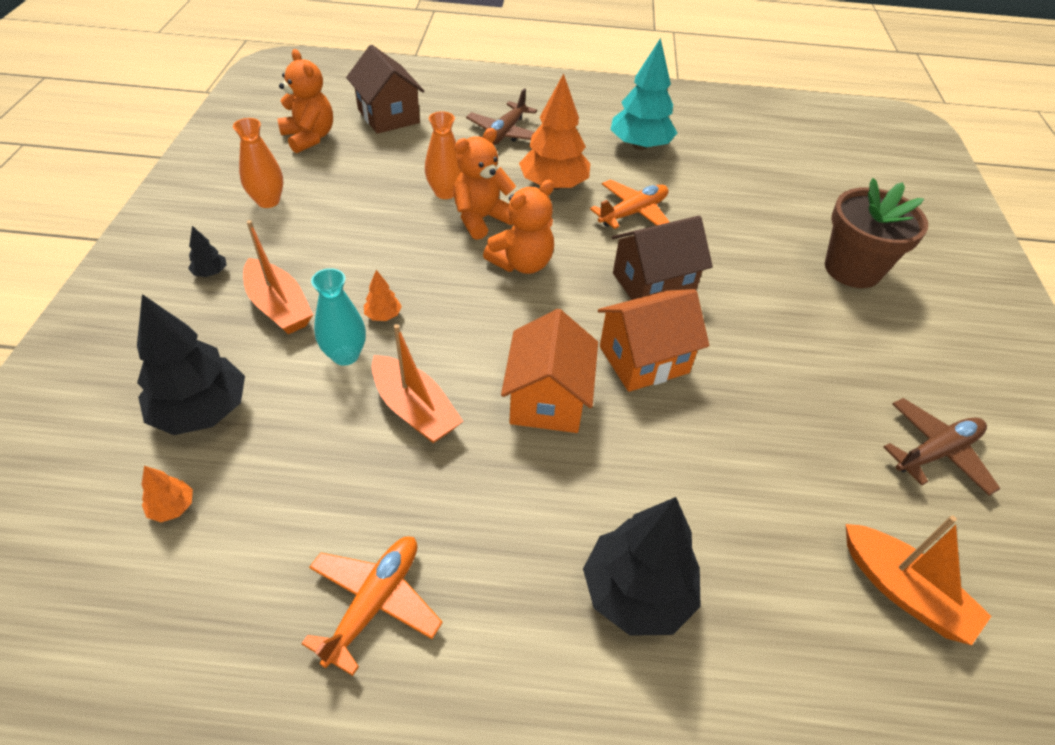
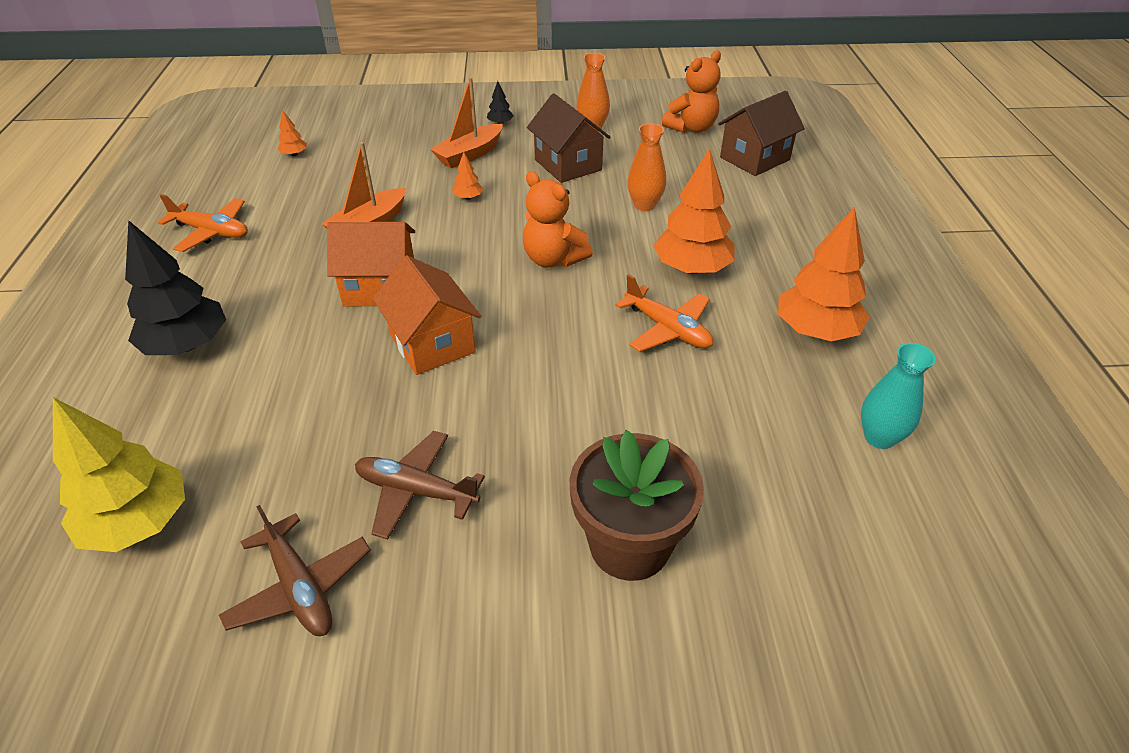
camera: 85 degrees right, 5 degrees down
(202, 411) = (368, 147): black tree -> none
(345, 355) = (422, 188): turquoise vase -> turquoise vase (879, 437)
(481, 219) = (612, 229): orange teddy bear -> none
(505, 133) = (772, 228): brown plane -> brown plane (416, 491)
(640, 146) = (816, 331): turquoise tree -> orange tree
(653, 284) = (545, 347): brown house -> brown house (568, 165)
(903, 591) = (139, 522): orange boat -> yellow tree

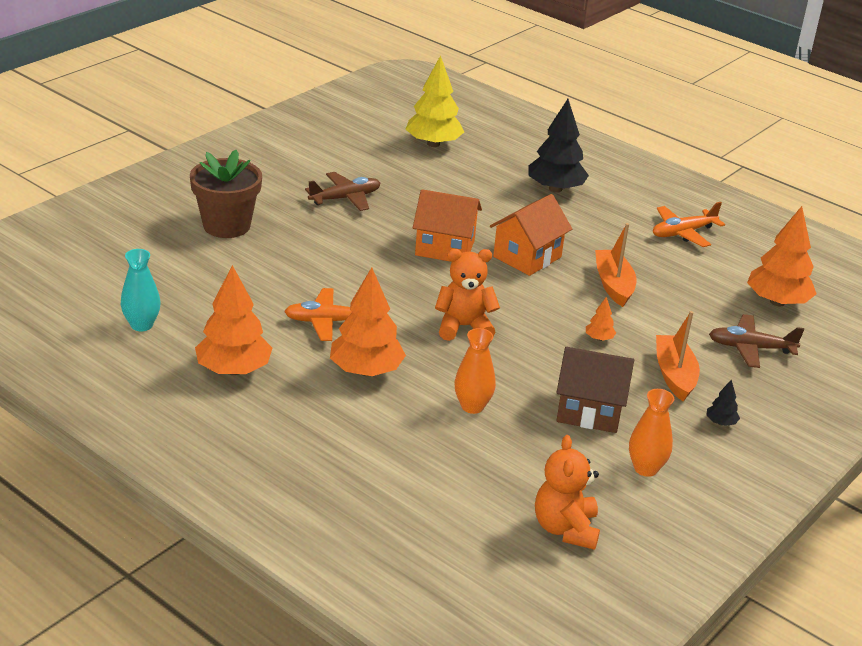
camera: 130 degrees right, 10 degrees down
(294, 154) = (777, 302): orange tree -> orange tree, size x2.31
(300, 587) = (339, 159): brown plane -> brown plane (750, 348)
(754, 158) = (455, 520): brown house -> none

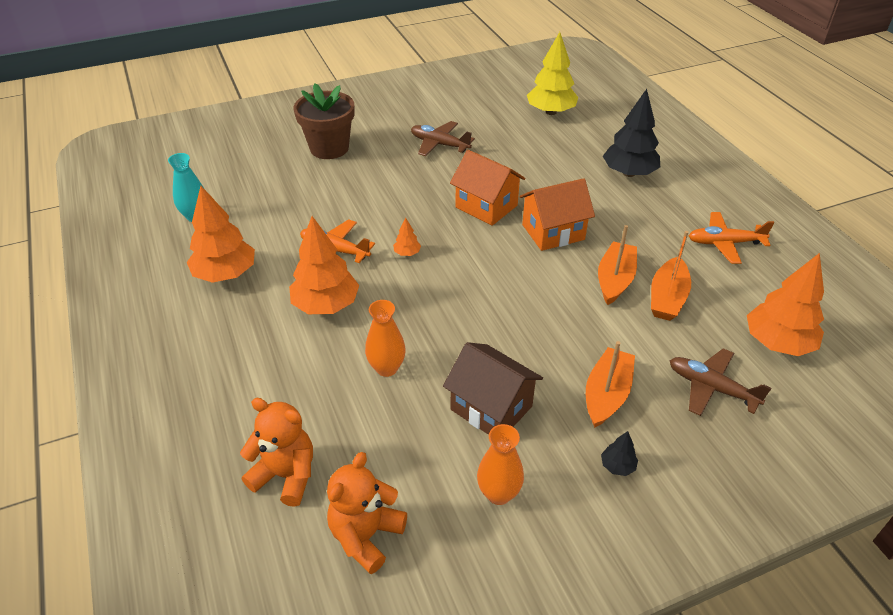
camera: 30 degrees right, 10 degrees up
(345, 198) = (439, 144): brown plane -> brown plane turned 150 degrees counterclockwise
(464, 327) = (443, 286): orange teddy bear -> orange teddy bear (286, 475)
(599, 338) = (559, 332): orange tree -> orange tree (407, 253)
(668, 289) = (667, 298): none -> orange boat

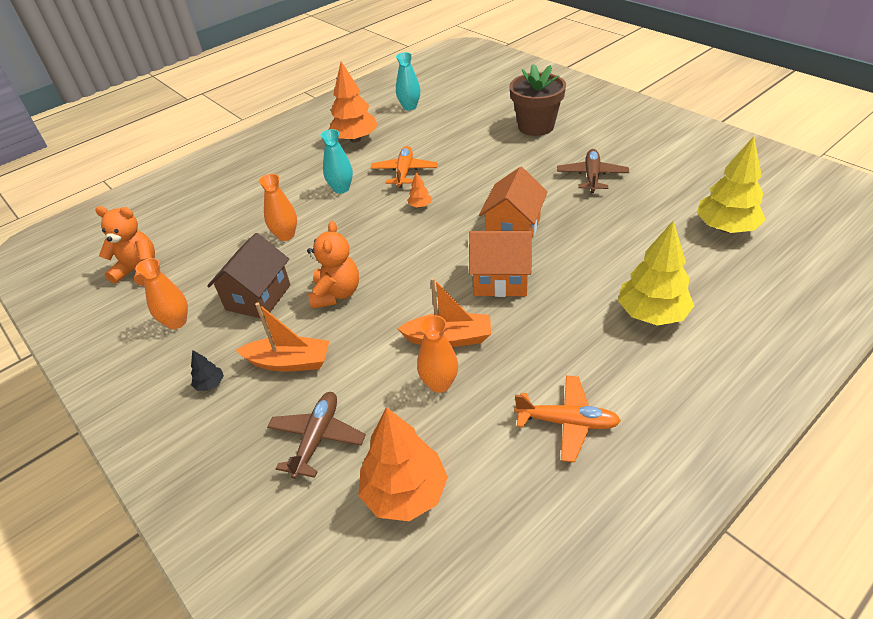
camera: 75 degrees right, 0 degrees up
(286, 475) = (183, 225): orange teddy bear -> orange teddy bear (336, 294)
(326, 305) = (341, 188): orange tree -> turquoise vase
(553, 232) = (500, 280): orange house -> orange house turned 45 degrees counterclockwise
(629, 173) = (651, 314): black tree -> yellow tree
(667, 298) = (439, 384): orange boat -> orange vase
(724, 243) = (567, 422): orange plane -> orange plane turned 120 degrees clockwise

